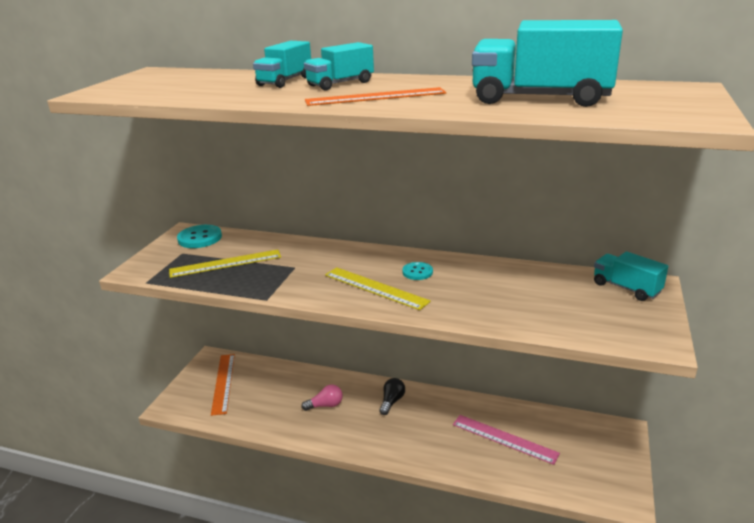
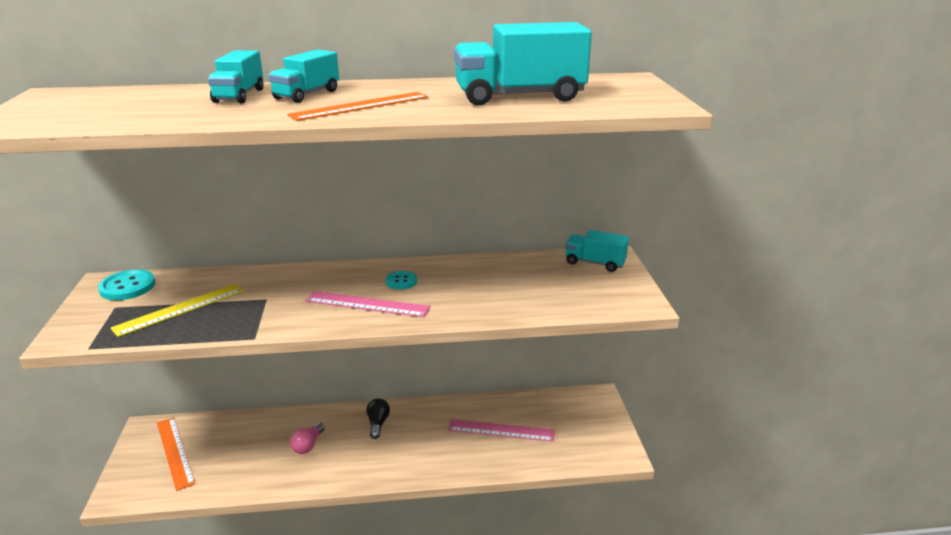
camera: 25 degrees left, 0 degrees up
(325, 405) = (308, 445): pink light bulb -> pink light bulb turned 150 degrees clockwise
(375, 288) = (367, 304): yellow ruler -> pink ruler

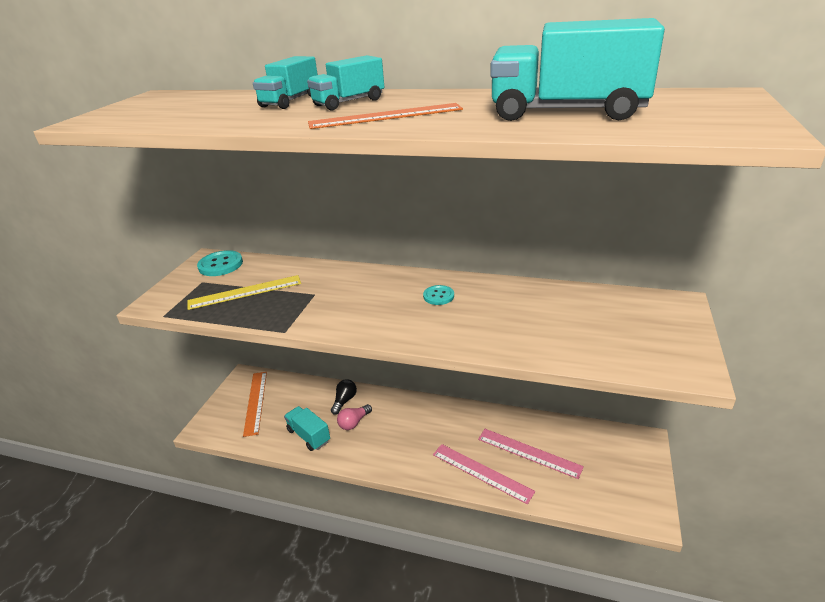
camera: 25 degrees right, 5 degrees up
(367, 304) = (396, 315): pink ruler -> pink ruler (481, 472)
(378, 423) = (418, 416): black light bulb -> black light bulb (344, 401)
(595, 263) = (653, 308): turquoise truck -> turquoise truck (309, 435)

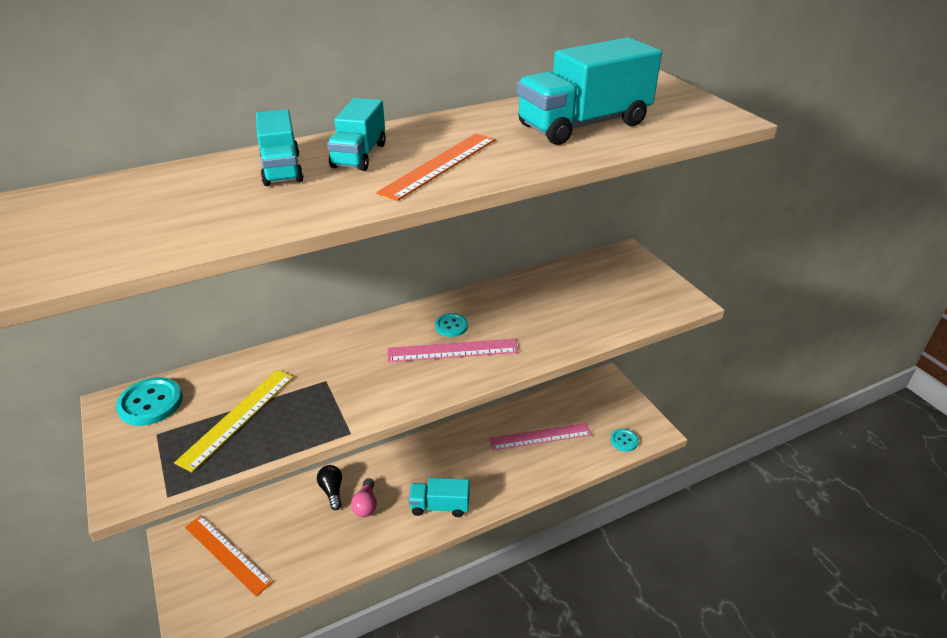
camera: 45 degrees left, 5 degrees up
(309, 435) = (332, 546): turquoise truck -> turquoise truck (440, 506)
(481, 472) = (522, 475): pink ruler -> pink ruler (452, 350)
(606, 503) = (624, 441): none -> turquoise button

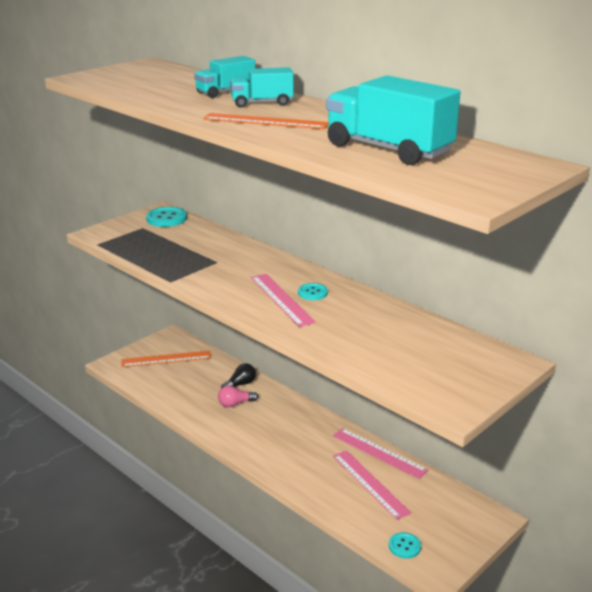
camera: 70 degrees right, 10 degrees down
(227, 554) = (166, 359): orange ruler -> orange ruler turned 60 degrees clockwise
(238, 417) = (167, 245): yellow ruler -> none
(440, 506) = (253, 441): turquoise truck -> none
(501, 417) = (379, 453): none -> pink ruler

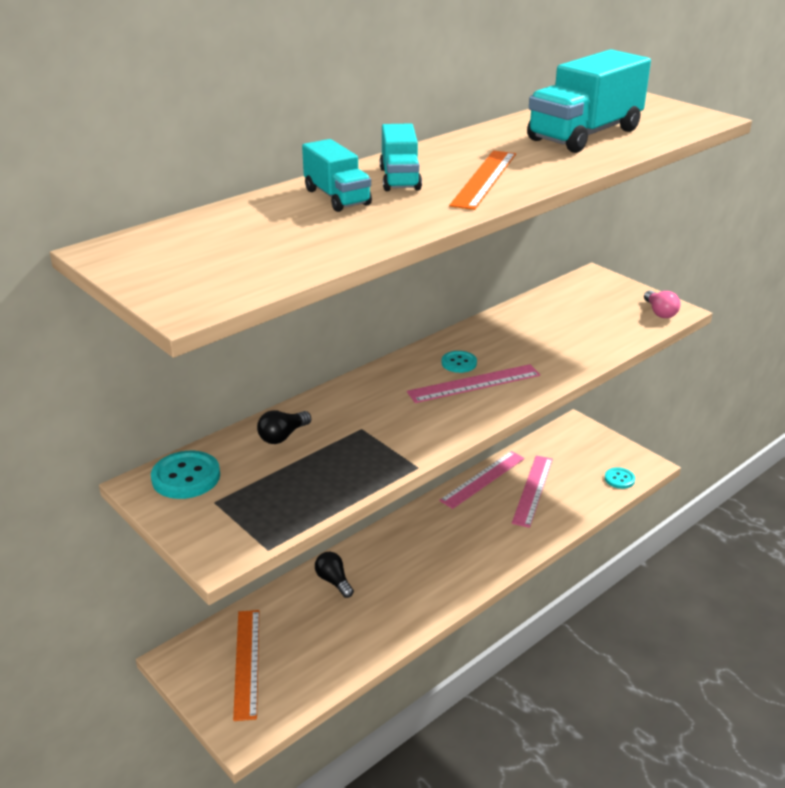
camera: 85 degrees left, 5 degrees up
(208, 239) = (283, 436): none -> black light bulb
(235, 404) = (378, 587): pink light bulb -> pink light bulb (660, 312)
(370, 483) = (532, 490): pink ruler -> pink ruler turned 45 degrees counterclockwise

